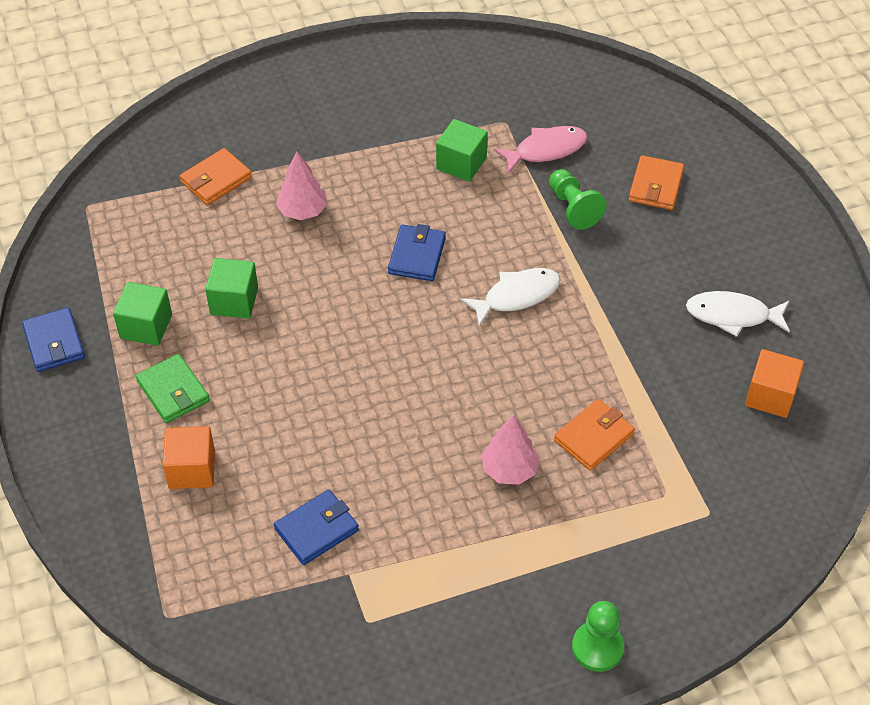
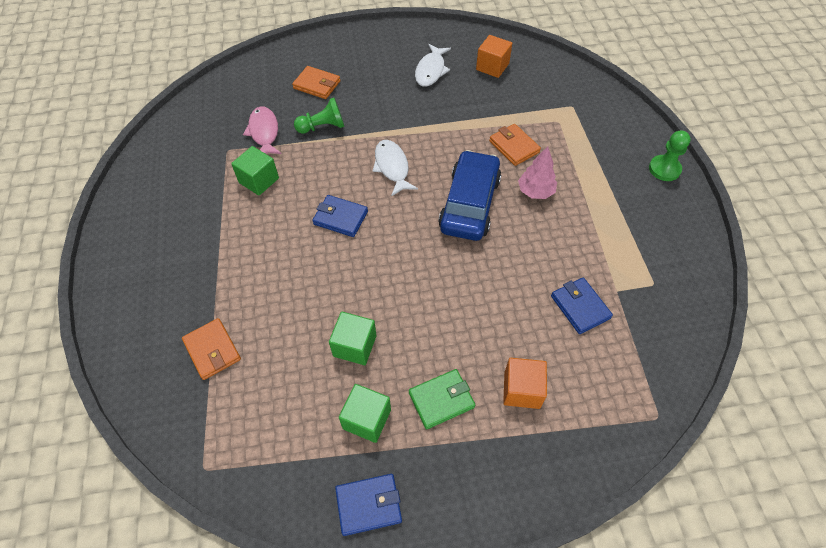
camera: 80 degrees left, 5 degrees up
(302, 211) = (271, 287): pink tree -> none
(469, 392) = (470, 204): none -> blue car

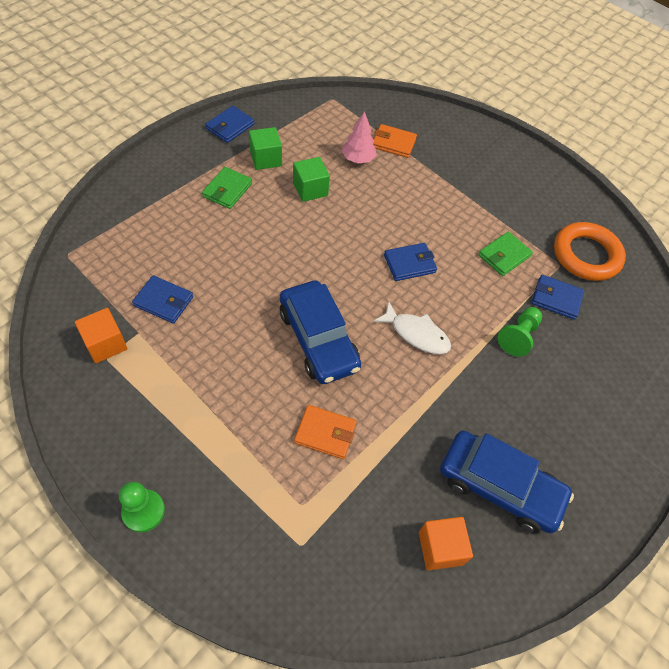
camera: 135 degrees right, 0 degrees up
(198, 145) = (586, 255): none -> orange ring
(259, 180) = (504, 256): green cube -> green wallet
(264, 132) = (556, 299): pink fish -> blue wallet
(317, 85) = (581, 381): orange wallet -> none
(431, 71) = (499, 486): white fish -> blue car
(522, 390) = (176, 222): orange cube -> orange cube (105, 344)
(535, 191) = (267, 390): pink tree -> pink tree (358, 159)

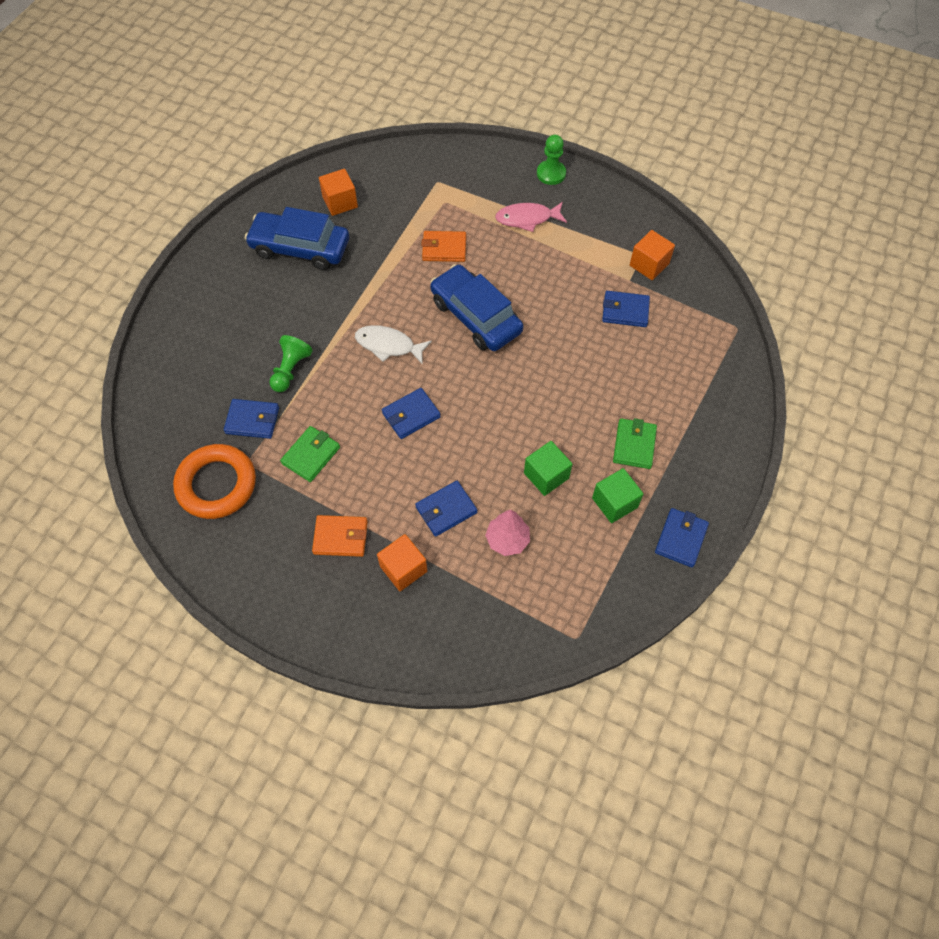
camera: 170 degrees right, 5 degrees up
(209, 446) = (527, 219): none -> pink fish
(393, 143) = (471, 582): orange wallet -> orange wallet (340, 537)
(398, 188) = (446, 510): none -> blue wallet
(440, 163) = (403, 569): none -> orange cube

